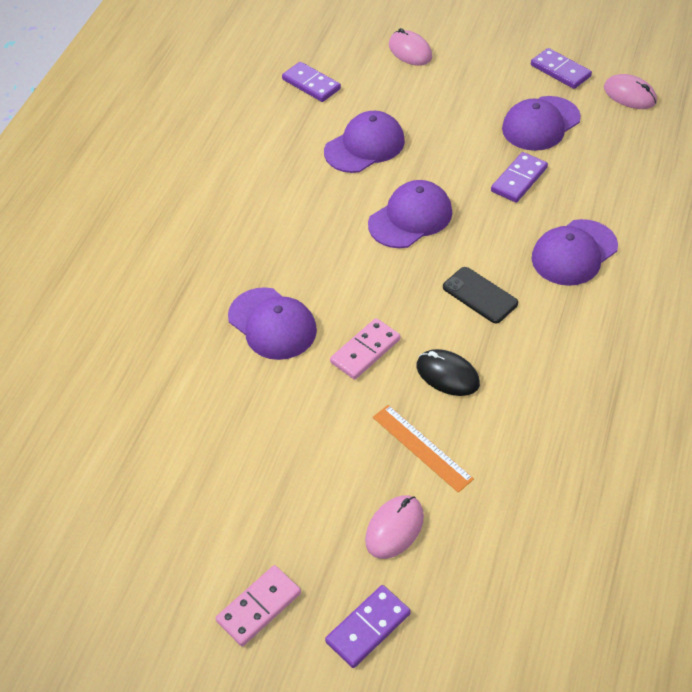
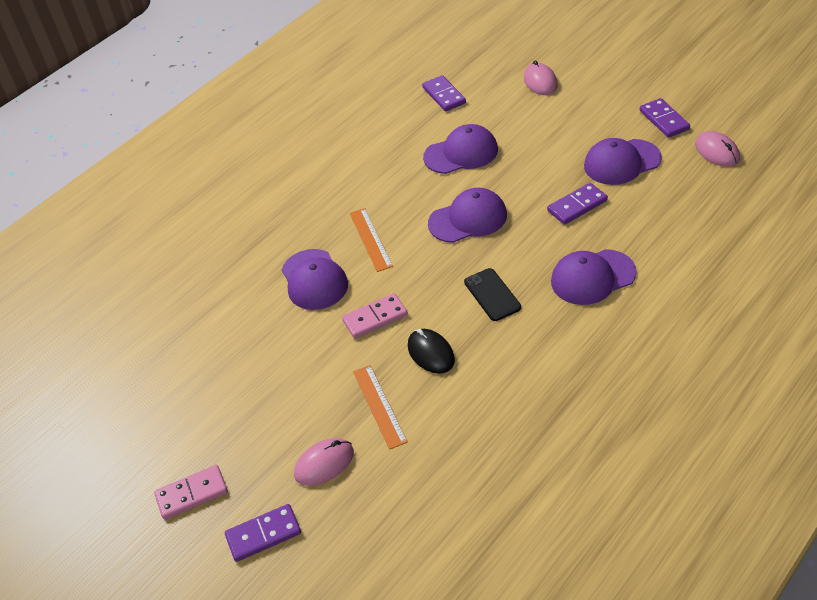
camera: 25 degrees right, 5 degrees down
(313, 263) = (370, 239): none -> orange ruler

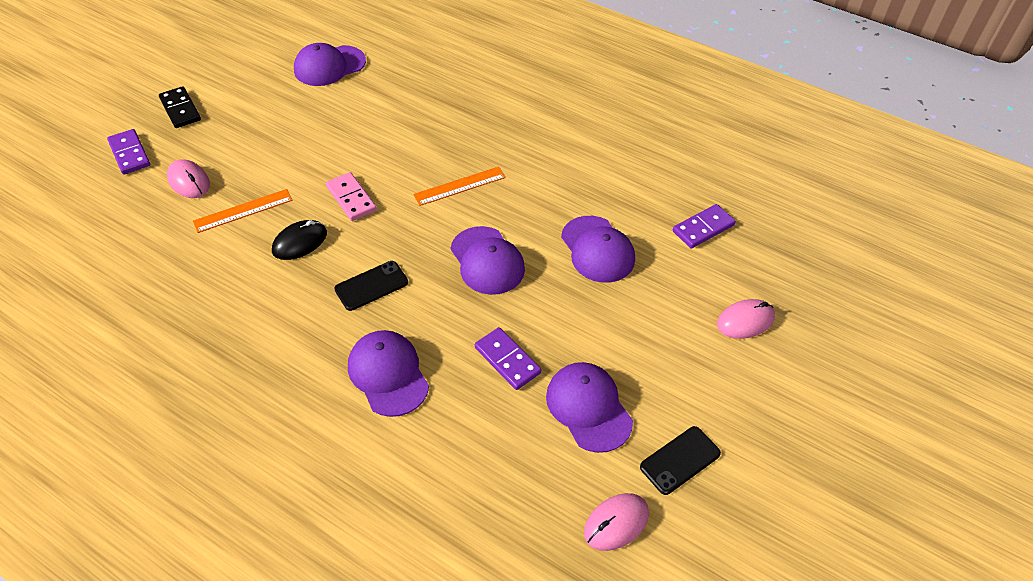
camera: 75 degrees right, 5 degrees up
(192, 494) = (180, 109): pink domino -> black domino
(314, 280) = (406, 152): purple cap -> purple cap (329, 66)
(664, 120) = (680, 460): purple domino -> black phone

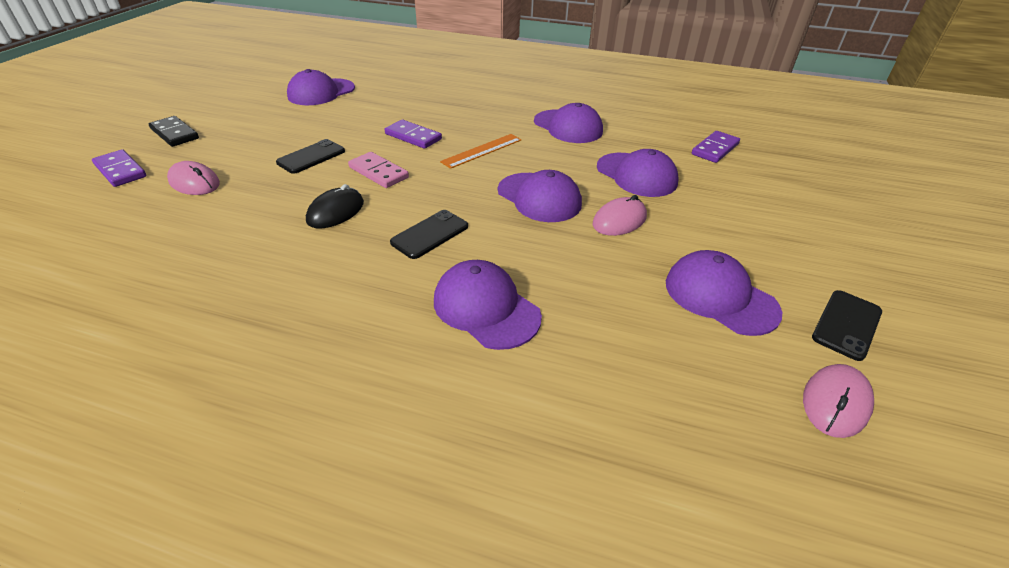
camera: 15 degrees left, 10 degrees down
(243, 210) = (263, 196): orange ruler -> none
(296, 165) = (311, 157): none -> black phone
(507, 360) = (609, 271): purple domino -> purple domino (413, 136)
(564, 165) = (568, 127): none -> purple cap
(745, 321) = (804, 203): pink mouse -> pink mouse (619, 220)

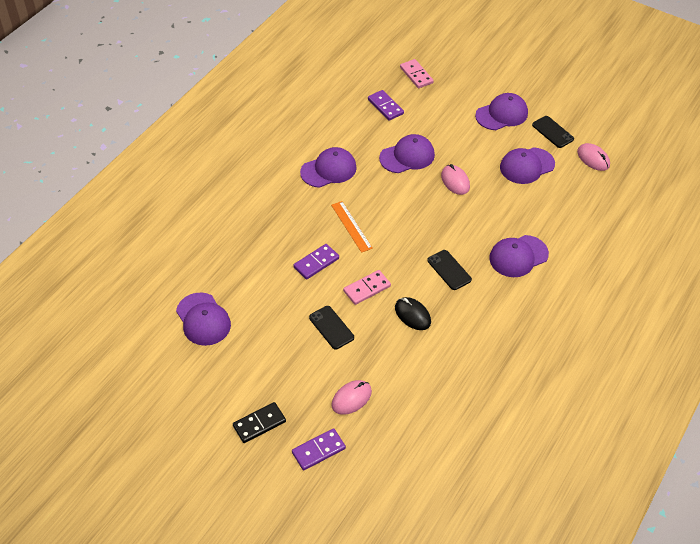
camera: 75 degrees left, 10 degrees up
(539, 197) = (421, 210): purple cap -> purple cap (502, 114)
(805, 164) = (416, 75): none -> pink domino

